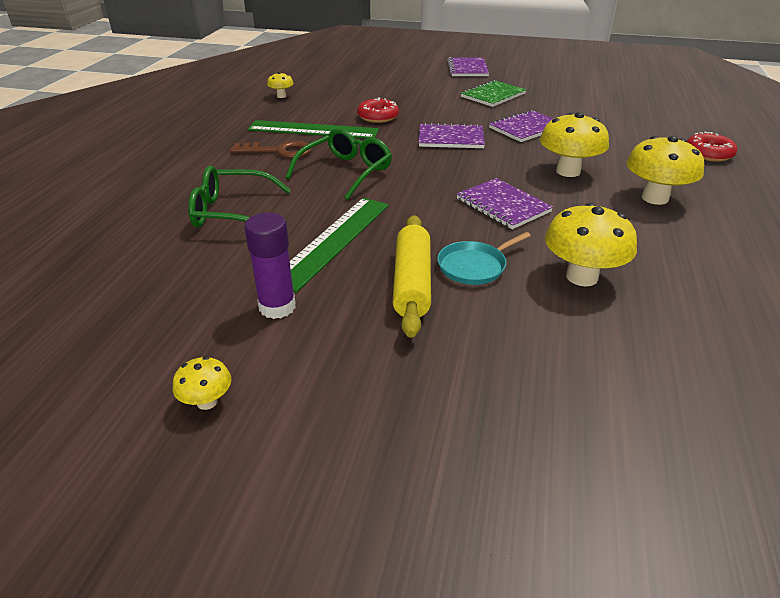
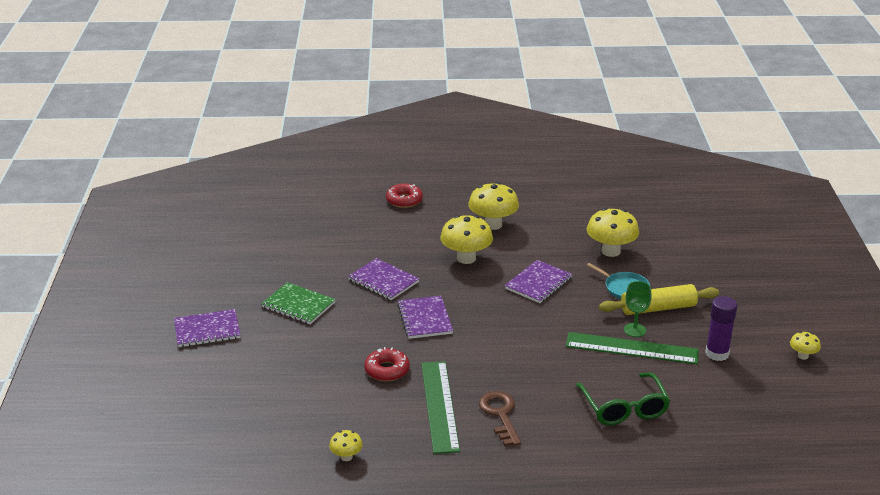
camera: 105 degrees left, 5 degrees down
(346, 172) = (523, 365): green glasses -> none
(370, 251) = (634, 330): none -> green goblet

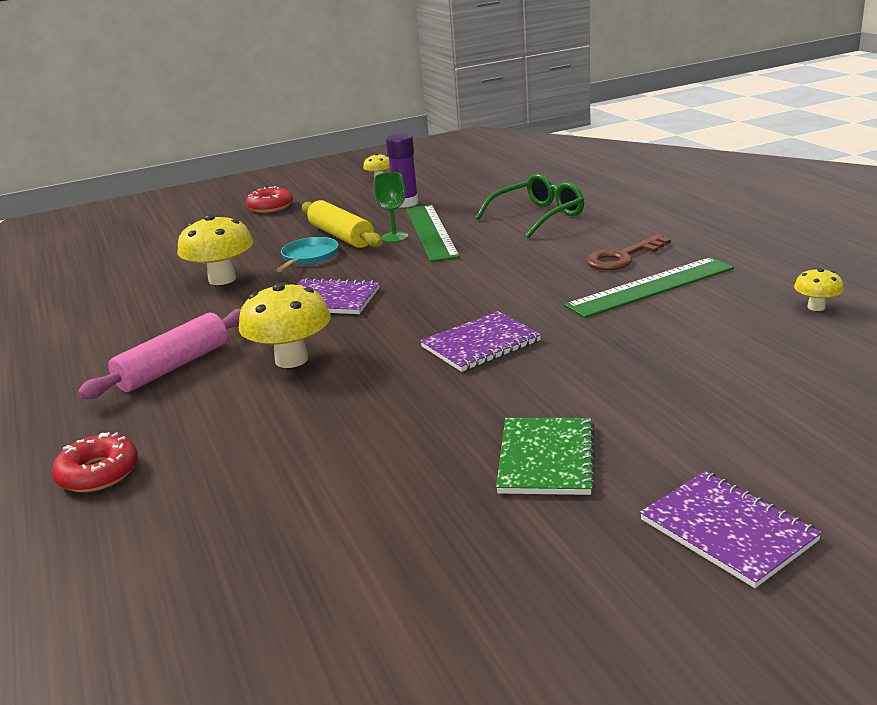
camera: 110 degrees left, 5 degrees down
(383, 281) = (405, 405): purple notebook -> none
(387, 370) = (625, 334): red donut -> red donut (270, 207)
(493, 225) = (173, 366): yellow mushroom -> pink rolling pin

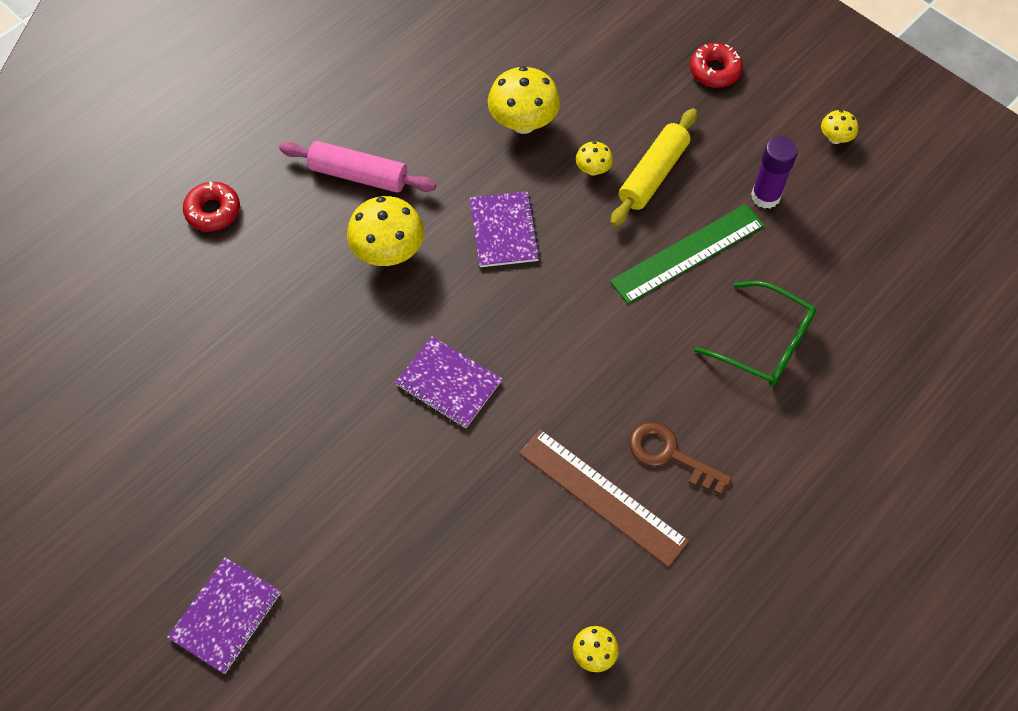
camera: 65 degrees right, 35 degrees up
(309, 257) = (593, 170): turquoise pan -> yellow mushroom
(394, 237) = (664, 224): green goblet -> none
(546, 459) = (286, 482): green notebook -> none
(650, 287) = (602, 496): green ruler -> brown ruler

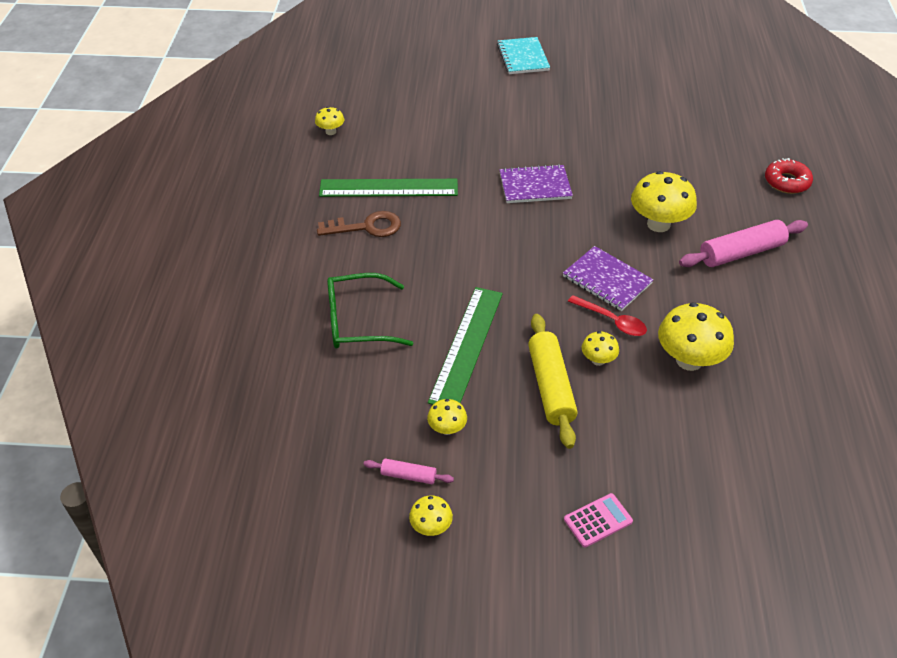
camera: 140 degrees right, 15 degrees down
(226, 616) = (522, 57): purple notebook -> turquoise notebook
(544, 193) = (612, 321): none -> red spoon
(602, 496) = (388, 188): brown ruler -> green ruler
(715, 70) = (598, 520): red donut -> pink calculator
(765, 196) = (447, 429): purple glue stick -> yellow mushroom
(824, 182) = (408, 475): none -> pink rolling pin

